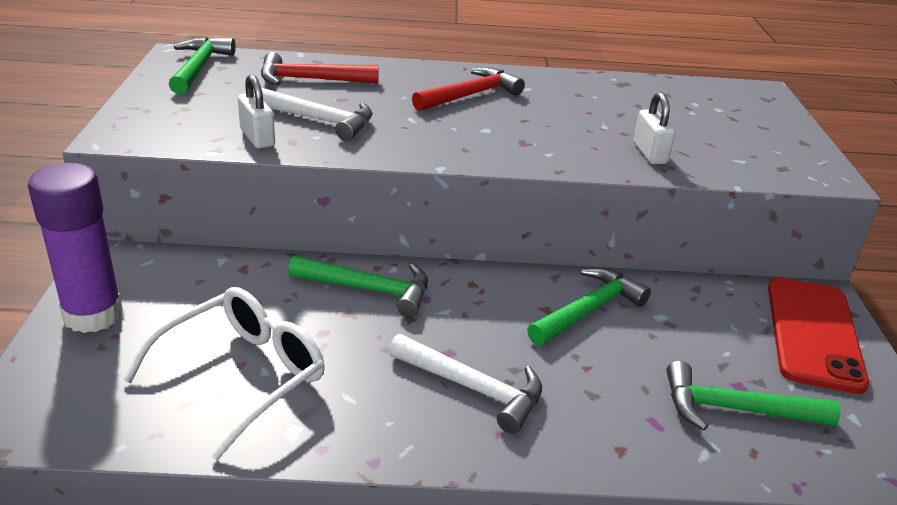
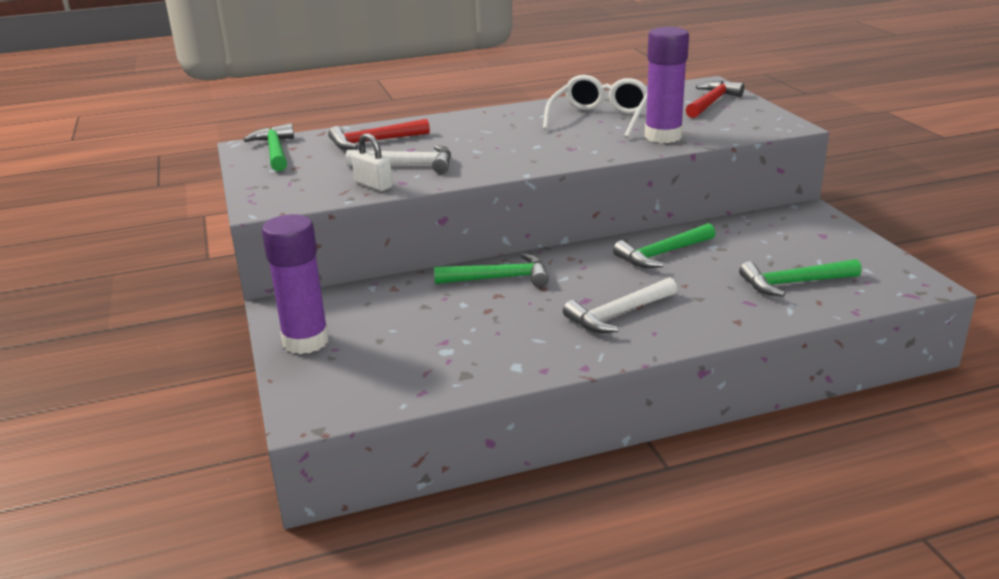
camera: 15 degrees left, 5 degrees down
(241, 376) = (452, 347): white glasses -> white glasses (599, 119)
(470, 95) = (505, 127): red hammer -> red hammer (711, 102)
(473, 388) = (618, 314): white hammer -> white hammer turned 135 degrees clockwise
(588, 310) = (662, 254): green hammer -> green hammer turned 150 degrees counterclockwise
(650, 153) = (663, 136): white padlock -> purple glue stick
(813, 333) = (816, 232): red phone -> none

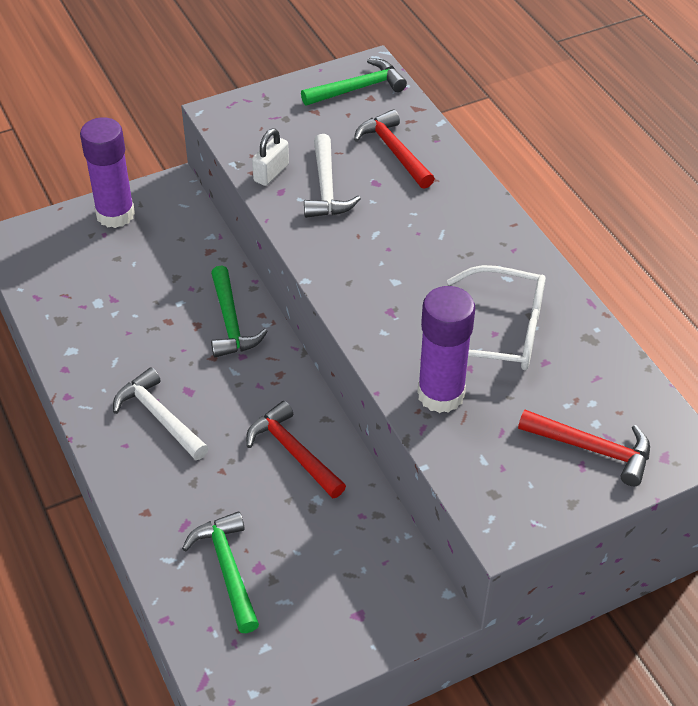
camera: 80 degrees right, 20 degrees up
(662, 254) = (293, 452): green hammer -> red hammer

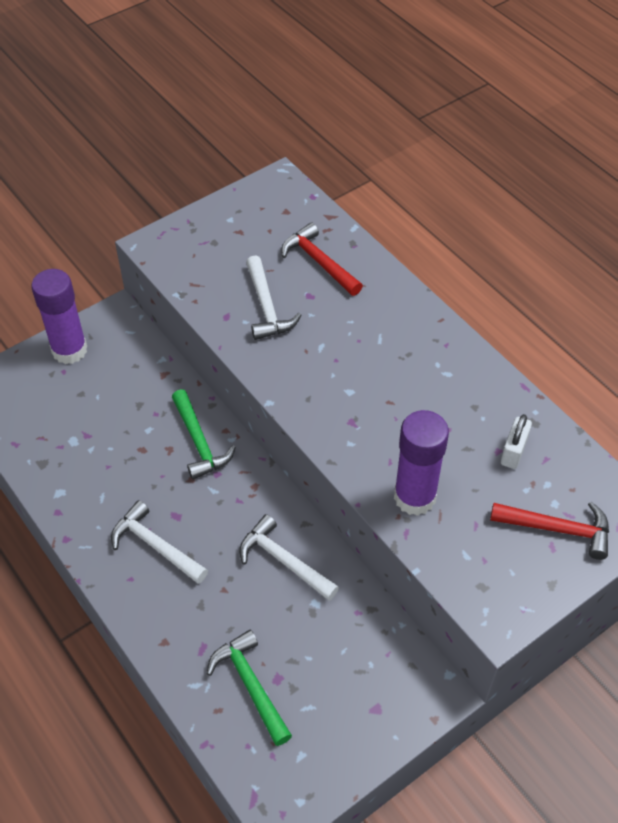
camera: 10 degrees left, 5 degrees up
(271, 173) = (213, 299): white padlock -> white padlock (513, 452)
(293, 452) = (284, 561): red hammer -> white hammer
(358, 88) = (272, 203): green hammer -> none
(500, 332) = (453, 427): white glasses -> none

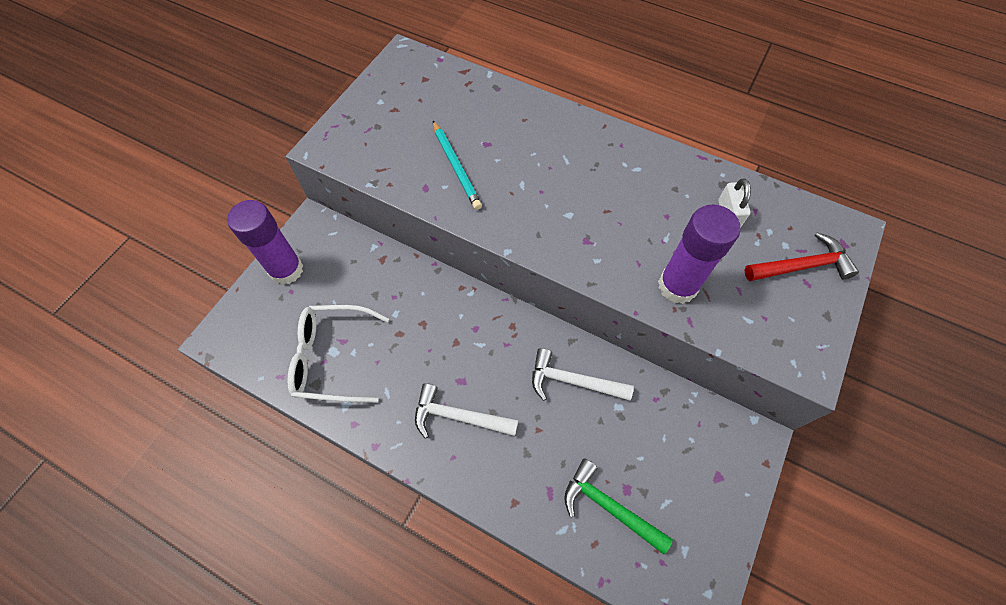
camera: 25 degrees left, 10 degrees up
(69, 447) = (333, 358): none -> white glasses
(199, 442) = (445, 307): green hammer -> none
(266, 307) = (456, 167): white hammer -> turquoise pencil
(319, 262) = (478, 112): red hammer -> none

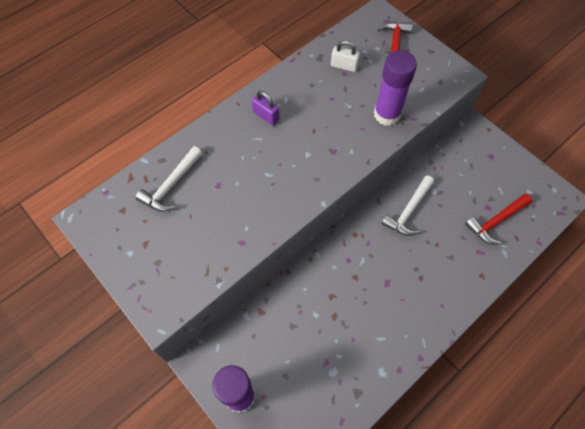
camera: 70 degrees left, 0 degrees up
(333, 358) = (339, 373): white glasses -> none
(456, 167) = (231, 214): turquoise pencil -> none
(458, 416) = (413, 292): white hammer -> white hammer (171, 185)
(601, 157) = (266, 116): none -> purple padlock
(609, 507) = (496, 221): green hammer -> red hammer

